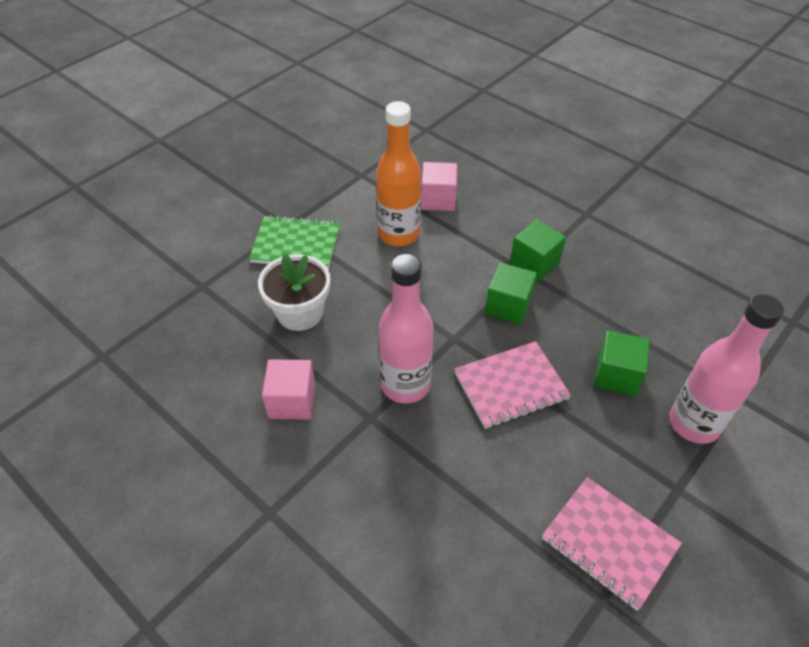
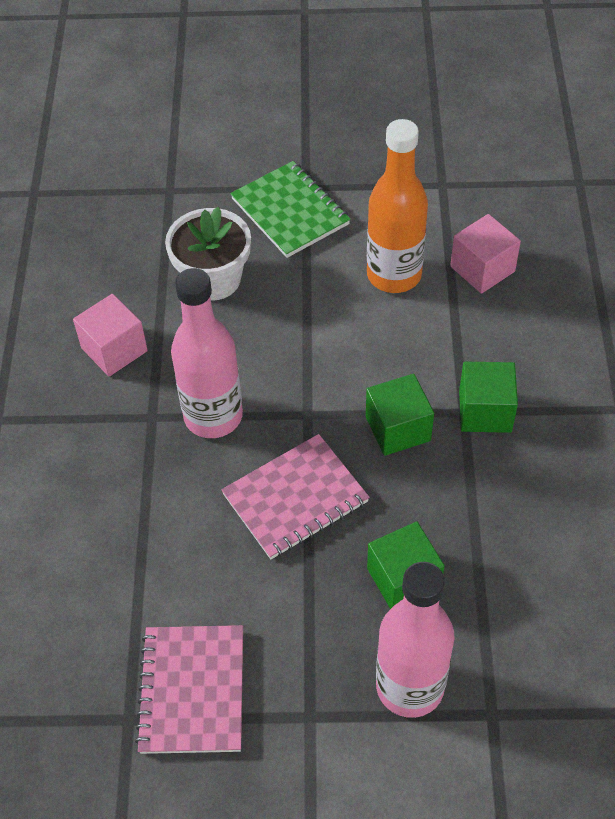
camera: 50 degrees right, 5 degrees up
(511, 386) = (295, 498): pink notebook -> pink notebook turned 60 degrees counterclockwise

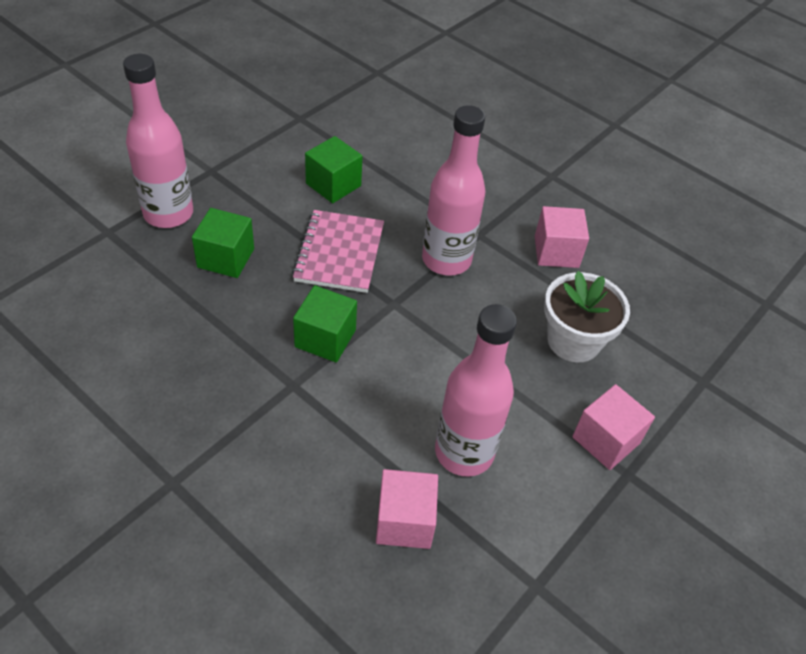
camera: 125 degrees right, 5 degrees down
(192, 690) = (283, 144): pink notebook -> none
(290, 211) = (606, 440): green notebook -> pink cube
(394, 275) = (464, 452): orange bottle -> pink bottle
(485, 411) = (277, 397): green cube -> green cube (333, 185)

